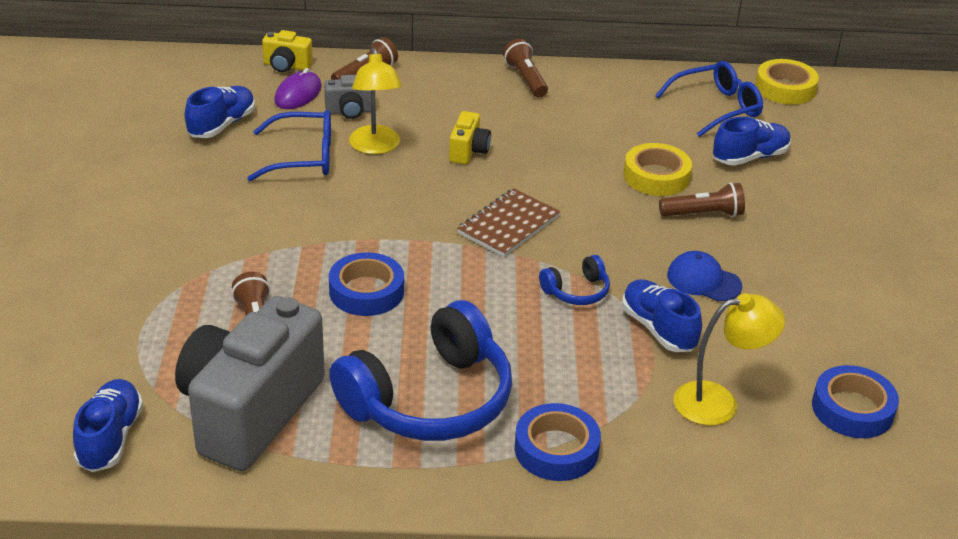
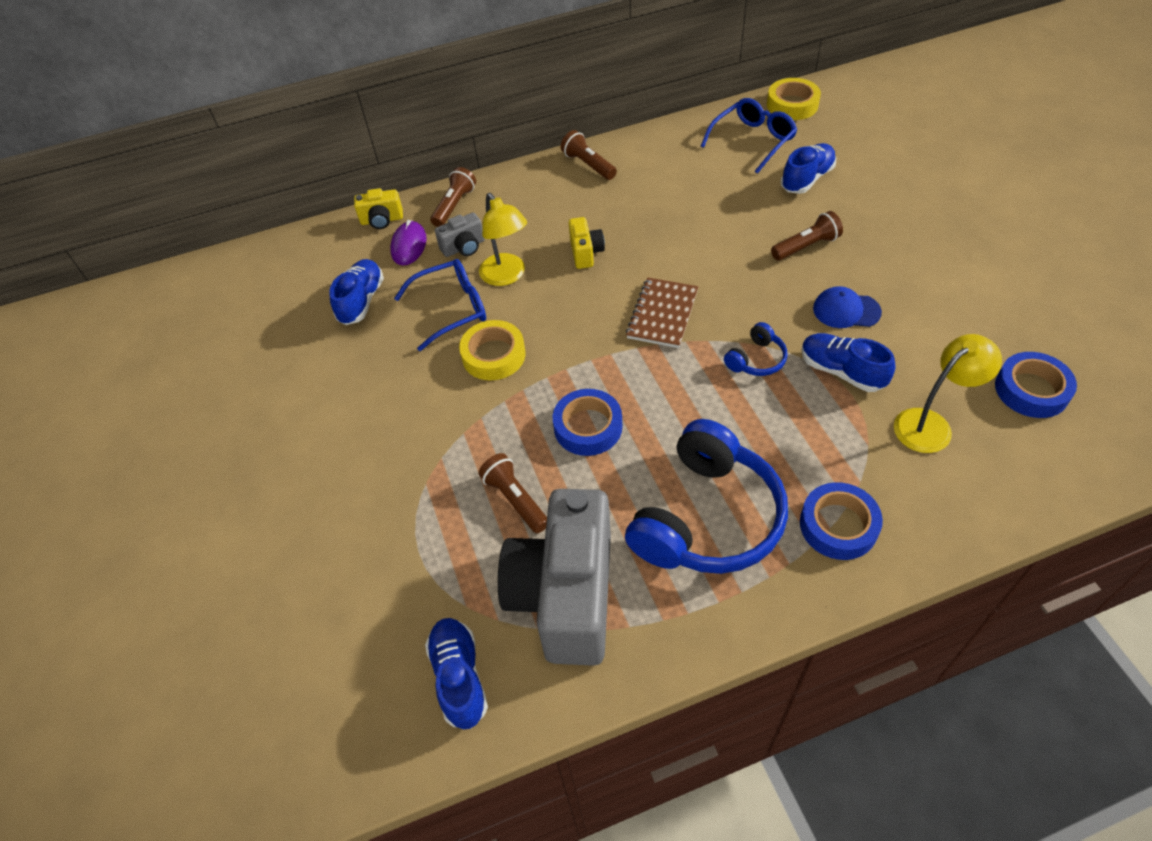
camera: 15 degrees left, 15 degrees up
(656, 176) = (748, 223): yellow tape -> yellow tape (493, 355)

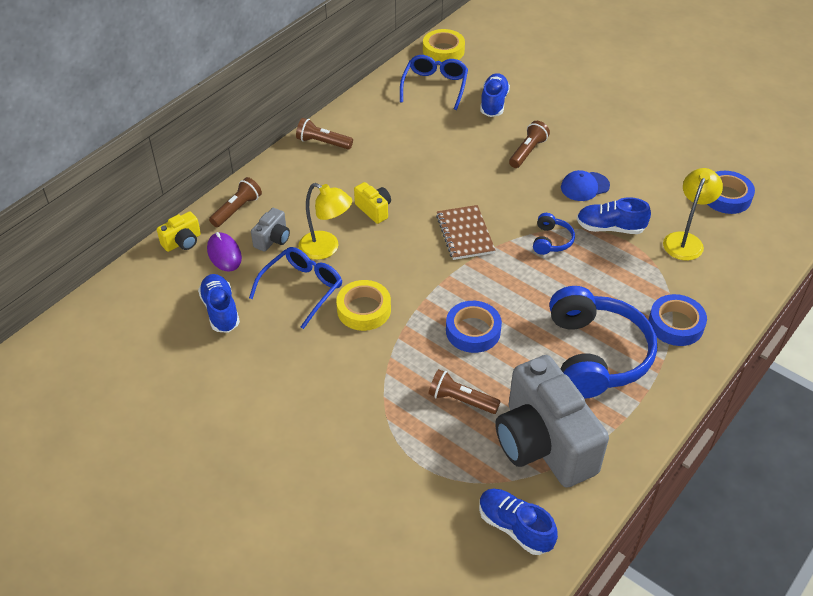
camera: 35 degrees left, 5 degrees down
(454, 206) = (237, 209): brown flashlight -> brown flashlight turned 45 degrees clockwise

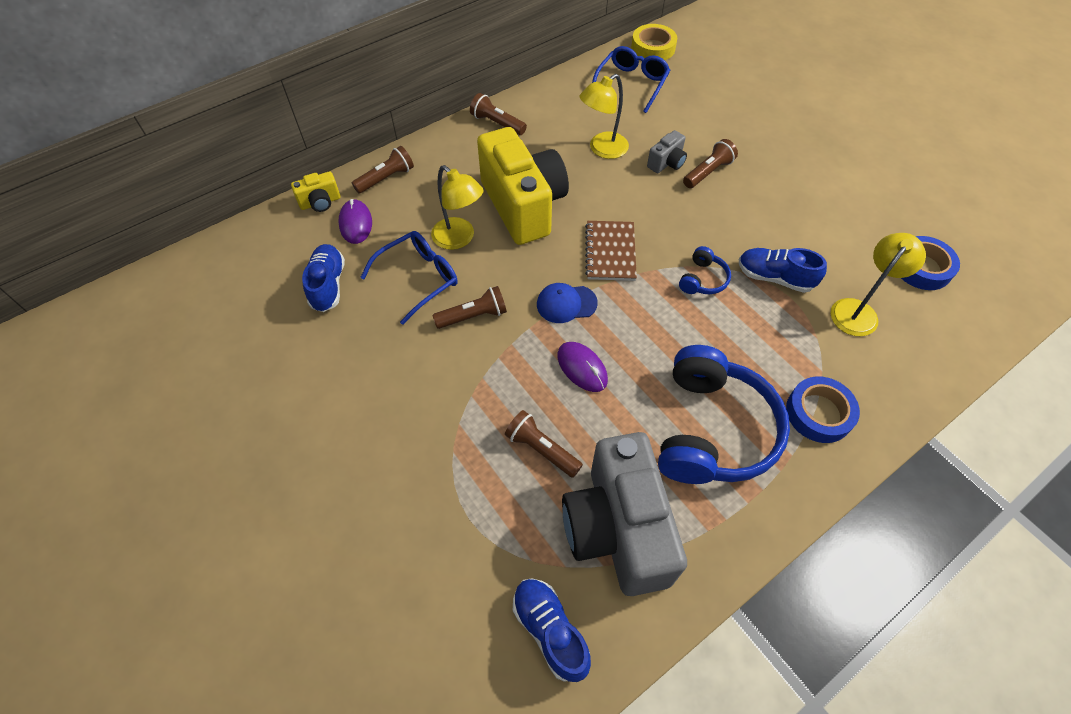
camera: 15 degrees right, 10 degrees up
(273, 239) = (409, 217): grey camera -> grey camera (666, 163)
(364, 309) = (473, 316): yellow tape -> brown flashlight
(374, 210) = (523, 206): yellow camera -> yellow camera, size x2.39
(428, 149) = (602, 149): none -> yellow lamp
(473, 331) = (582, 368): blue tape -> purple mouse
(493, 103) = (688, 112): blue shoe -> none
(584, 186) = (759, 223): blue cap -> blue cap (566, 304)

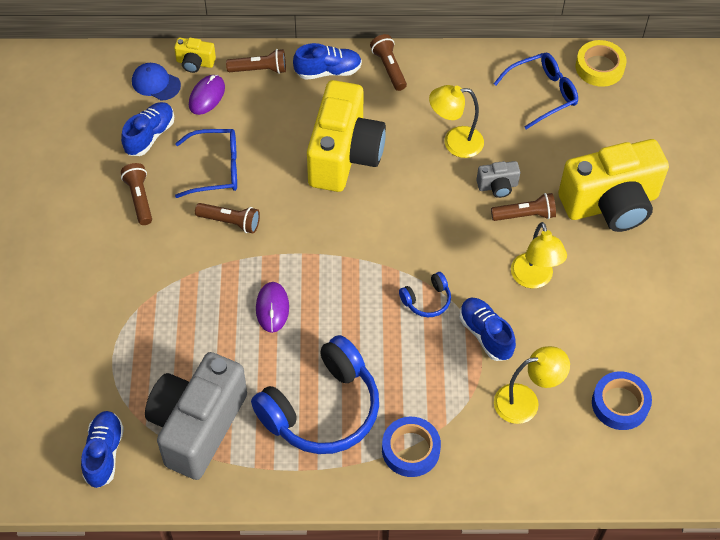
camera: 35 degrees right, 0 degrees up
(448, 150) = (328, 71): none -> blue shoe
(459, 239) = (271, 154): yellow lamp -> yellow lamp (534, 279)
(541, 449) = (195, 344): brown flashlight -> brown flashlight (139, 198)
(566, 304) = (304, 254): blue cap -> blue cap (156, 83)
(610, 252) = (376, 234): brown notebook -> none
(758, 131) = (611, 204): none -> yellow camera

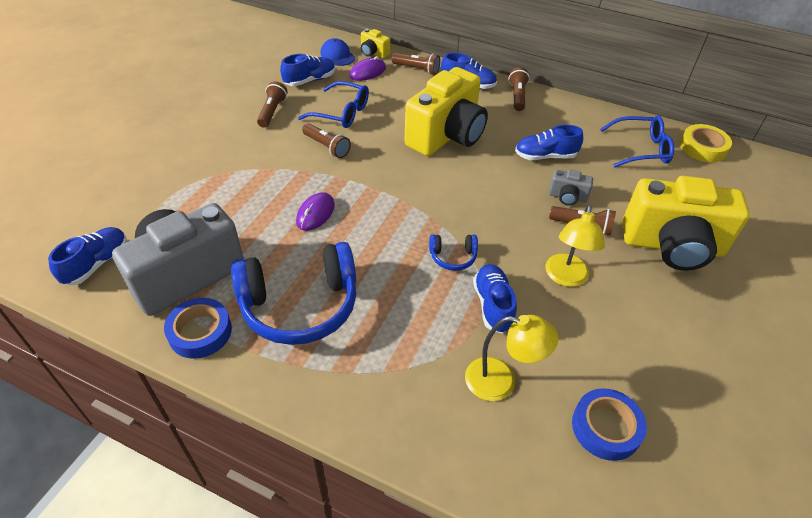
camera: 25 degrees right, 10 degrees down
(410, 449) = (357, 376): blue tape -> blue tape (200, 332)
(454, 142) = (545, 156): yellow lamp -> blue shoe

